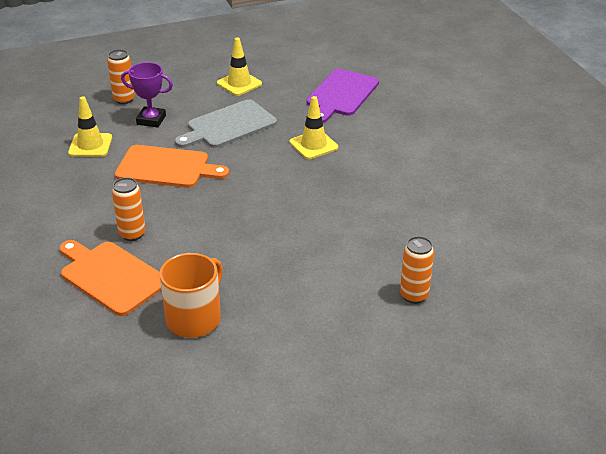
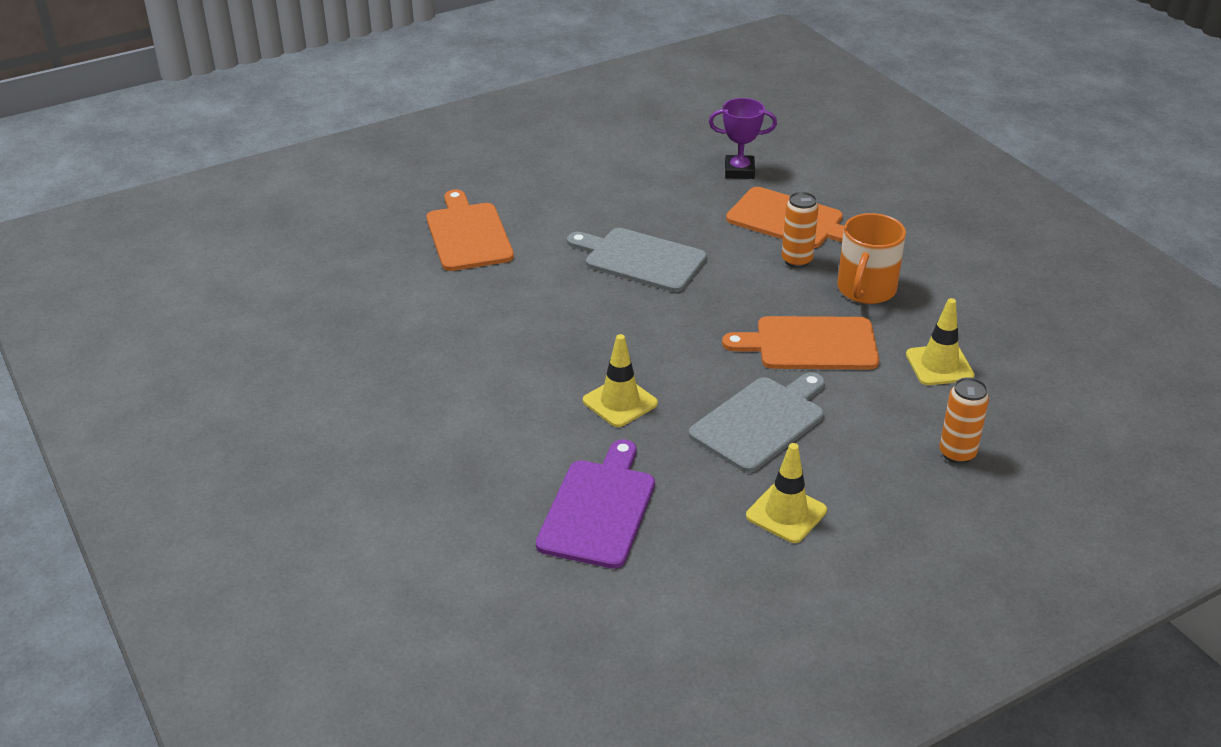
camera: 170 degrees right, 0 degrees up
(151, 120) = (885, 418): purple trophy -> purple trophy (739, 171)
(194, 318) = (683, 195): orange mug -> orange mug (866, 289)
(263, 250) = (640, 259): none -> grey cutting board
(414, 295) = (468, 234): orange can -> orange cutting board

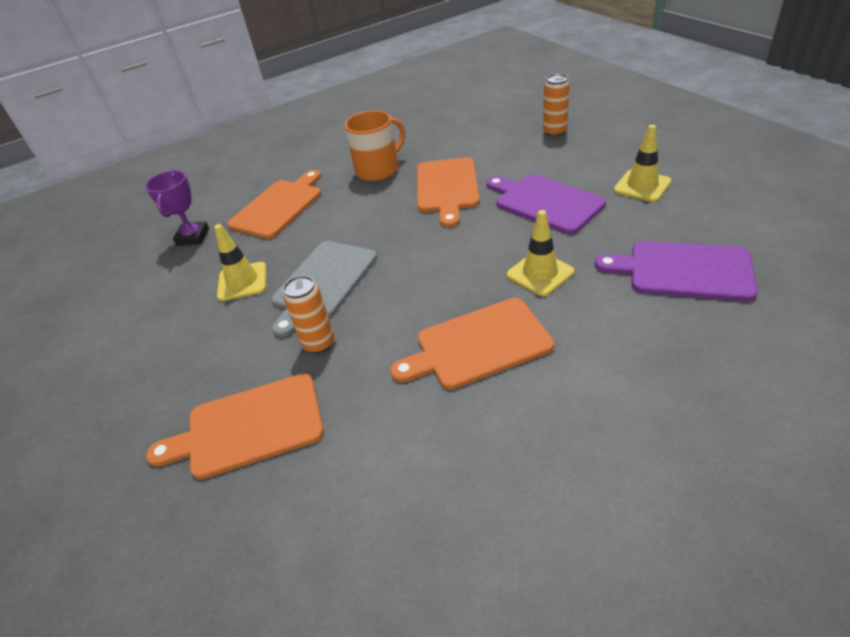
camera: 85 degrees left, 5 degrees up
(524, 353) = (478, 345): none -> orange cutting board
(761, 422) = (545, 202): grey cutting board -> purple cutting board
(796, 260) = (337, 200): orange can -> orange can (319, 343)
(866, 289) = (378, 169): orange mug -> orange mug turned 60 degrees counterclockwise
(939, 365) = (465, 140): yellow traffic cone -> yellow traffic cone (242, 282)

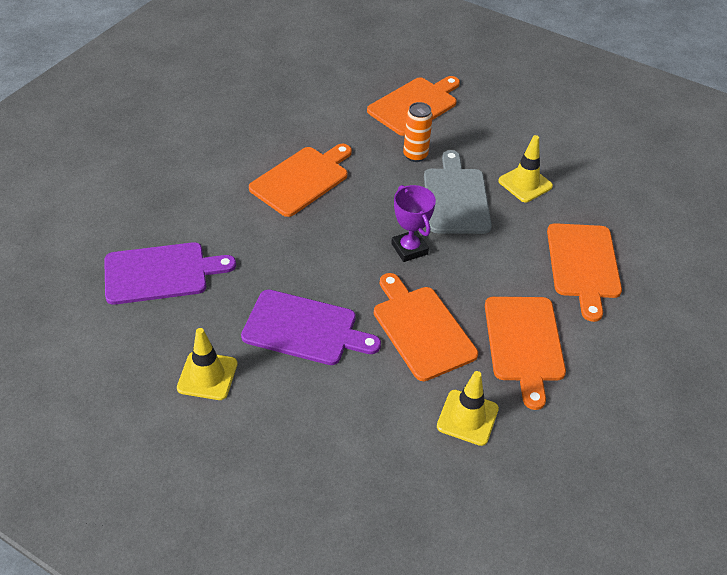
camera: 145 degrees right, 5 degrees up
(193, 237) = (626, 212): purple trophy -> purple trophy (409, 249)
(378, 169) = (524, 343): orange mug -> orange cutting board
(540, 273) = (279, 245): yellow traffic cone -> yellow traffic cone (467, 417)
(554, 132) = (340, 467): orange can -> none

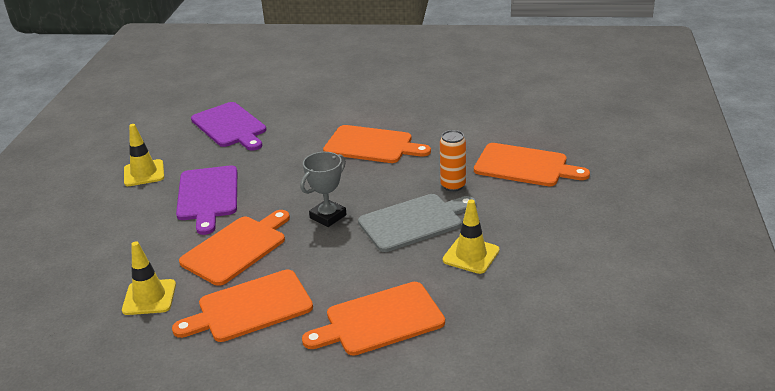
camera: 70 degrees right, 15 degrees down
(409, 249) = (328, 216): purple trophy -> grey trophy

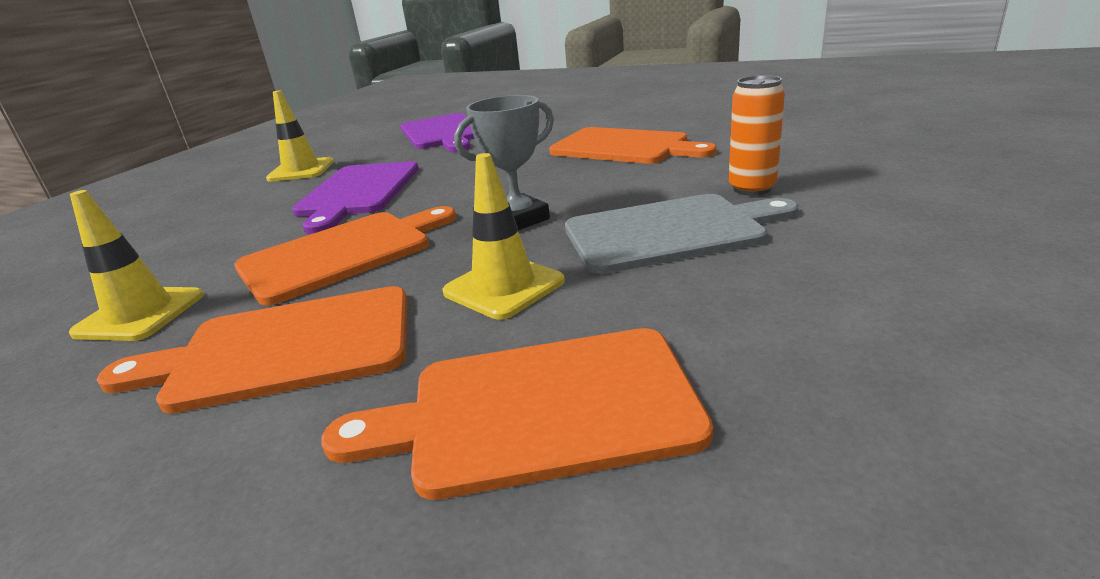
camera: 15 degrees right, 5 degrees down
(471, 255) = (788, 291): yellow traffic cone -> yellow traffic cone (504, 287)
(524, 166) = (890, 168): orange cutting board -> none

